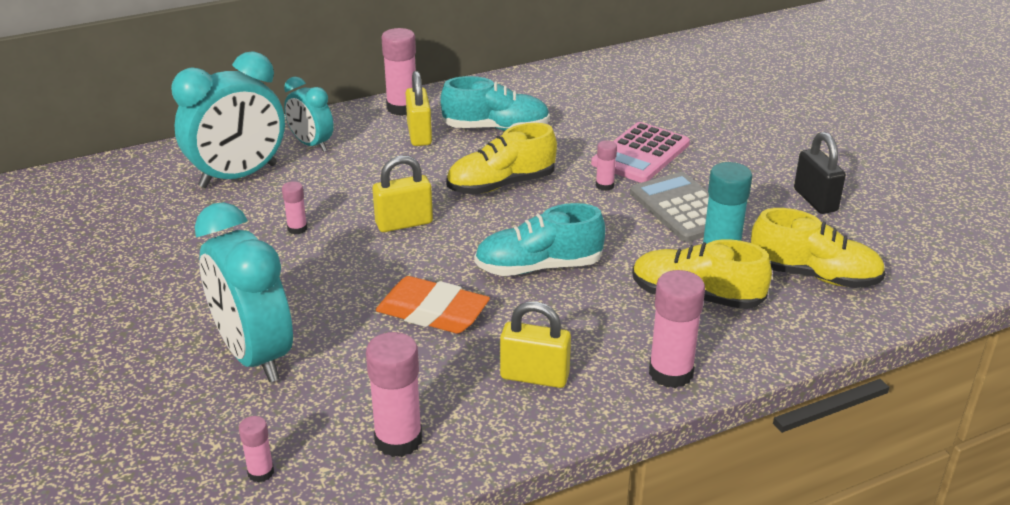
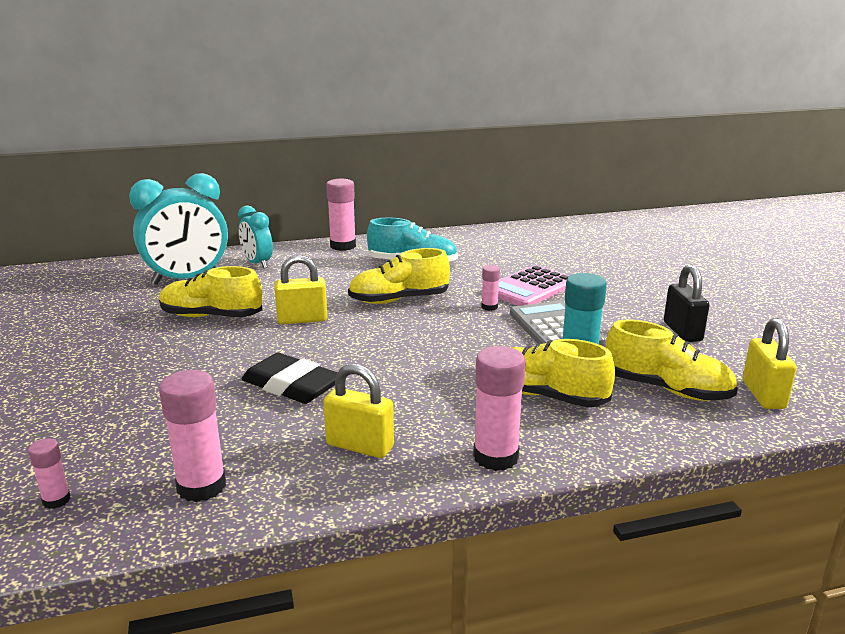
camera: 10 degrees right, 10 degrees down
(254, 355) = (116, 403): turquoise clock -> none
(297, 229) = (211, 316): pink glue stick -> yellow shoe
(419, 135) = (347, 263): yellow padlock -> yellow padlock (763, 395)
(432, 312) = (291, 385): orange eraser -> black eraser
(538, 267) = (404, 360): turquoise shoe -> none

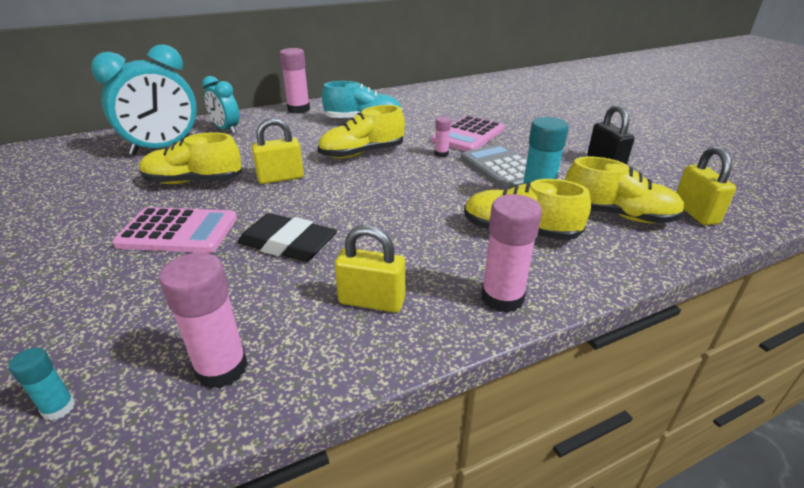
camera: 10 degrees left, 10 degrees up
(56, 500) = (59, 408): pink glue stick -> turquoise glue stick
(186, 364) = (178, 231): none -> pink calculator

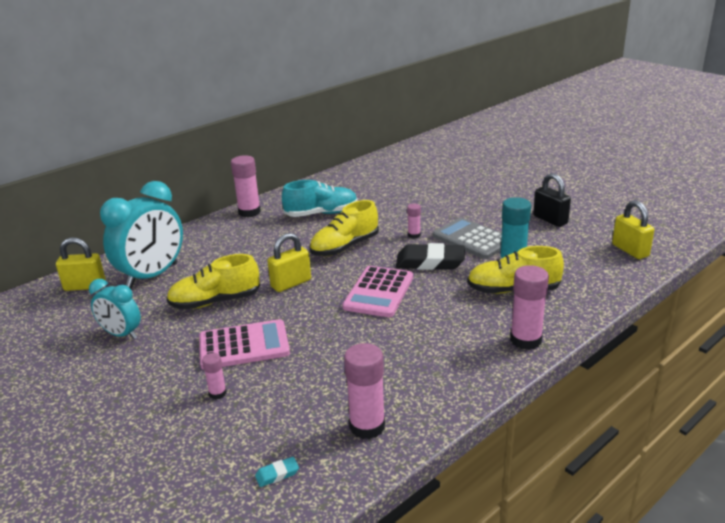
camera: 15 degrees left, 5 degrees down
(59, 408) = (277, 474): turquoise glue stick -> turquoise eraser
(101, 279) = (217, 393): none -> pink glue stick
(226, 129) = (196, 246): turquoise clock -> turquoise clock (121, 334)
(287, 244) = (343, 336): black eraser -> black eraser (430, 262)
(371, 301) = (438, 362): yellow padlock -> yellow padlock (85, 286)
(468, 135) = (426, 212): pink calculator -> pink calculator (379, 292)
(617, 215) = (577, 263): yellow shoe -> none

